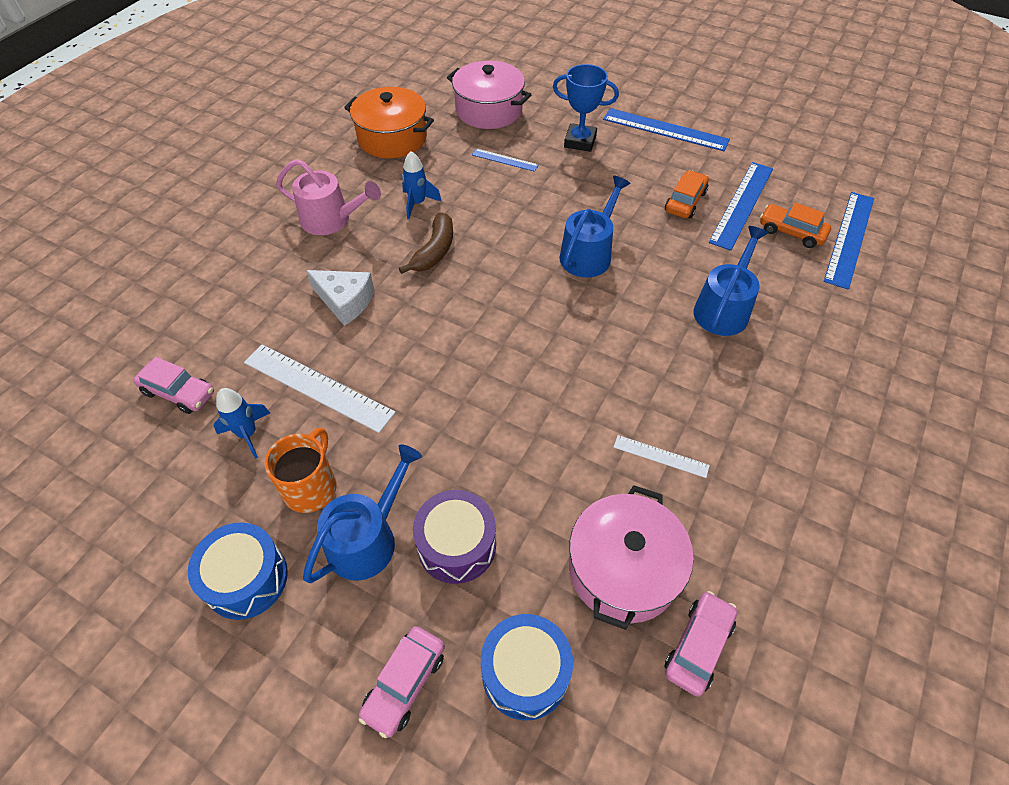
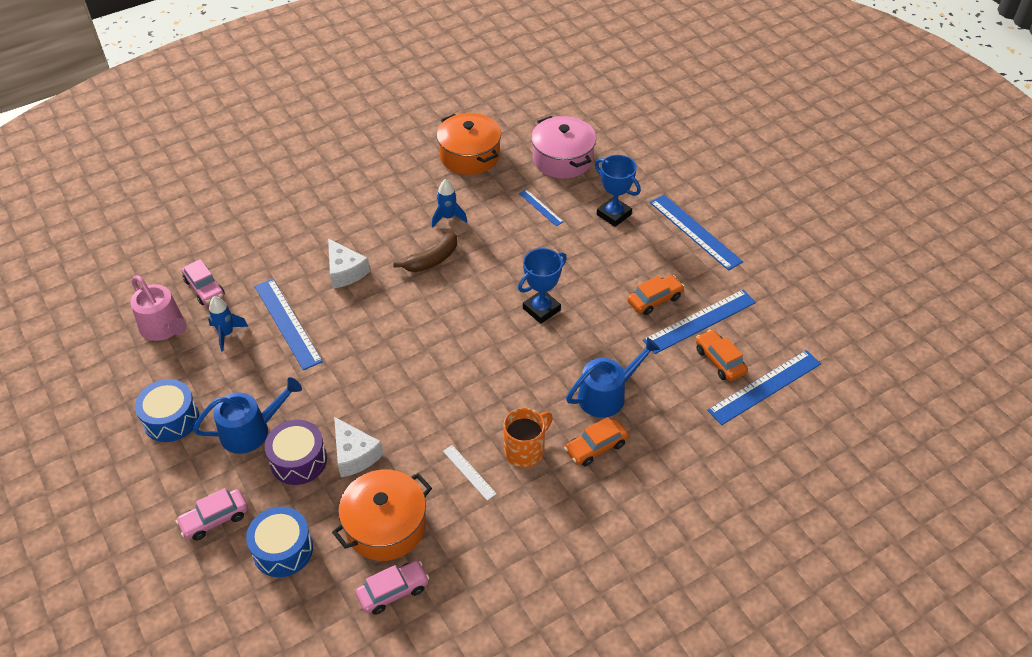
camera: 30 degrees right, 5 degrees down
(311, 487) = (240, 384): orange mug -> orange mug (525, 450)
(318, 387) = (288, 323): white ruler -> blue ruler
(331, 220) = (378, 206): pink watering can -> pink watering can (164, 327)
(519, 502) = (354, 455): none -> white cheese
(588, 254) = (541, 309): blue watering can -> blue trophy
(623, 569) = (386, 526): pink pot -> orange pot
(760, 365) = (596, 447): none -> orange car

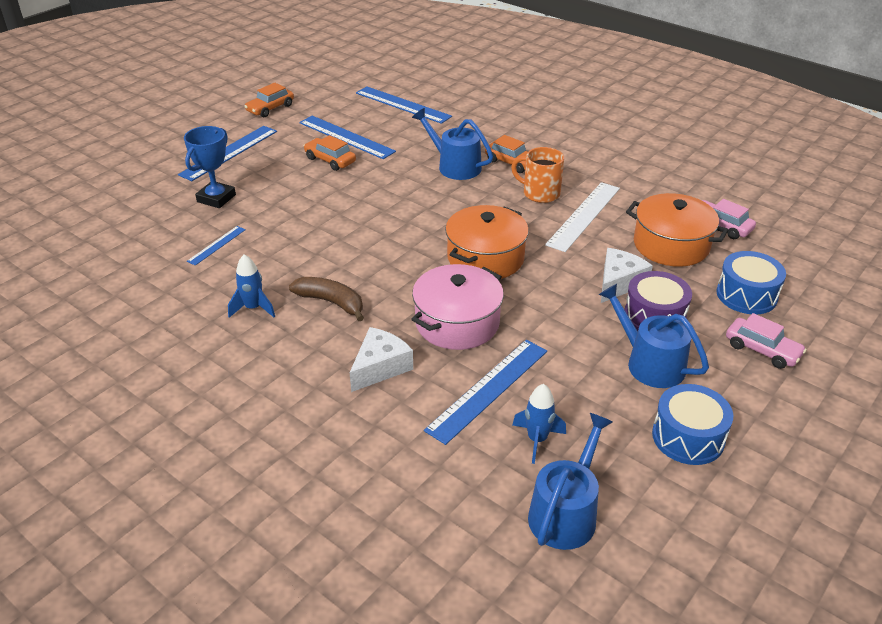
camera: 110 degrees left, 10 degrees down
(164, 327) = (565, 513): pink watering can -> blue watering can
(204, 288) = (475, 499): pink car -> none
(469, 155) = (126, 319): orange pot -> orange pot (485, 258)
(469, 472) = (583, 216): white ruler -> white ruler, size x1.92
(541, 309) = (372, 216): blue trophy -> none
(562, 159) = (124, 246): pink pot -> pink pot (457, 323)
(719, 361) = (386, 124): orange car -> orange car (270, 108)

